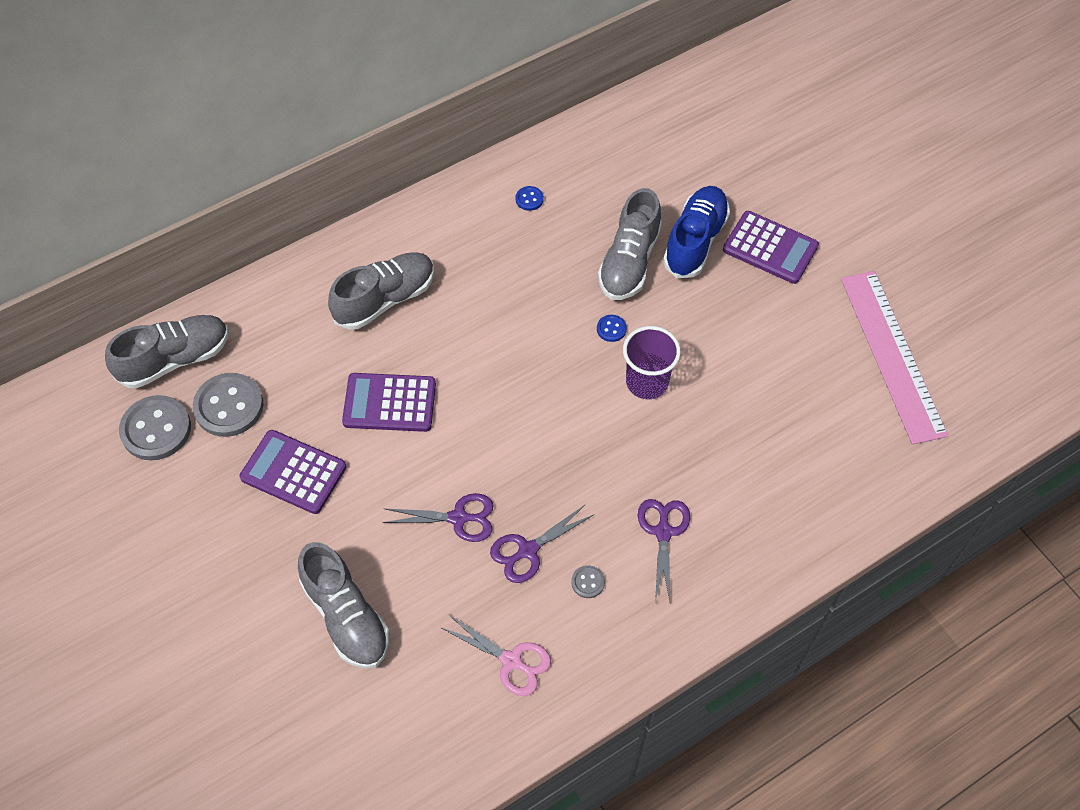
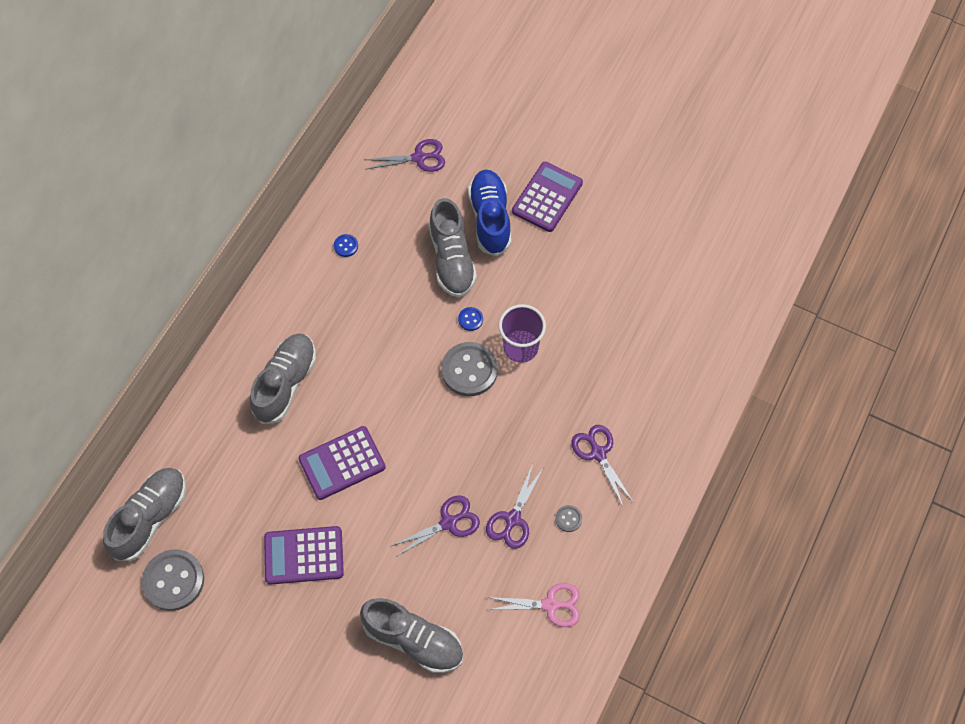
camera: 30 degrees left, 5 degrees up
(229, 406) = (219, 532): grey button -> grey button (469, 370)
(658, 150) = (419, 158): none -> purple scissors
(770, 248) = (547, 197): purple calculator -> purple calculator turned 60 degrees counterclockwise
(892, 355) = (678, 238): pink ruler -> none

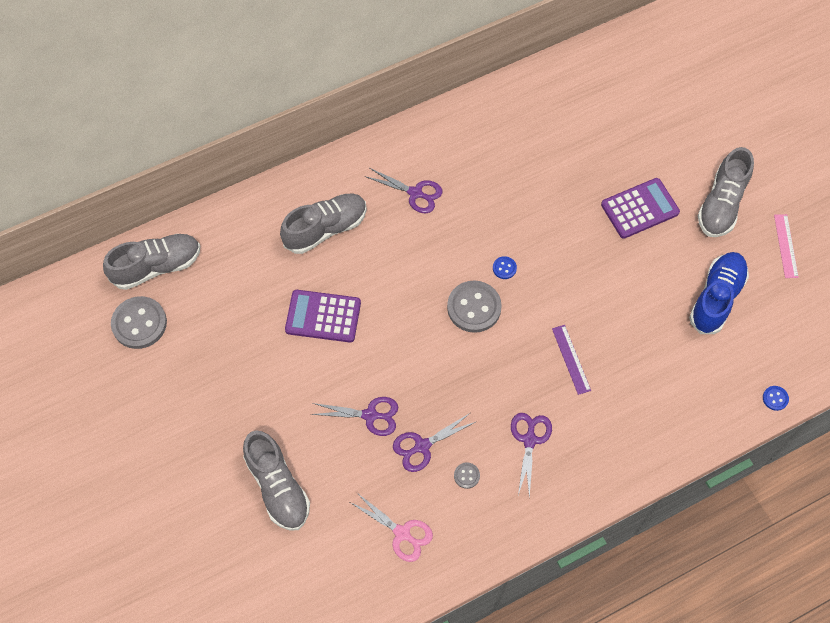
camera: 35 degrees right, 0 degrees up
(304, 555) = (244, 367): purple calculator -> none
(346, 246) = (448, 151): blue button -> blue button (775, 398)
(419, 158) = (557, 116): purple scissors -> purple scissors (415, 193)
(451, 259) = (524, 212): grey shoe -> grey shoe (721, 204)
(490, 219) = (579, 198): blue shoe -> blue shoe (716, 298)
(520, 347) = (528, 315): purple cup -> none
(583, 362) = (571, 359): none -> purple ruler
(686, 157) = (786, 246): none -> pink ruler

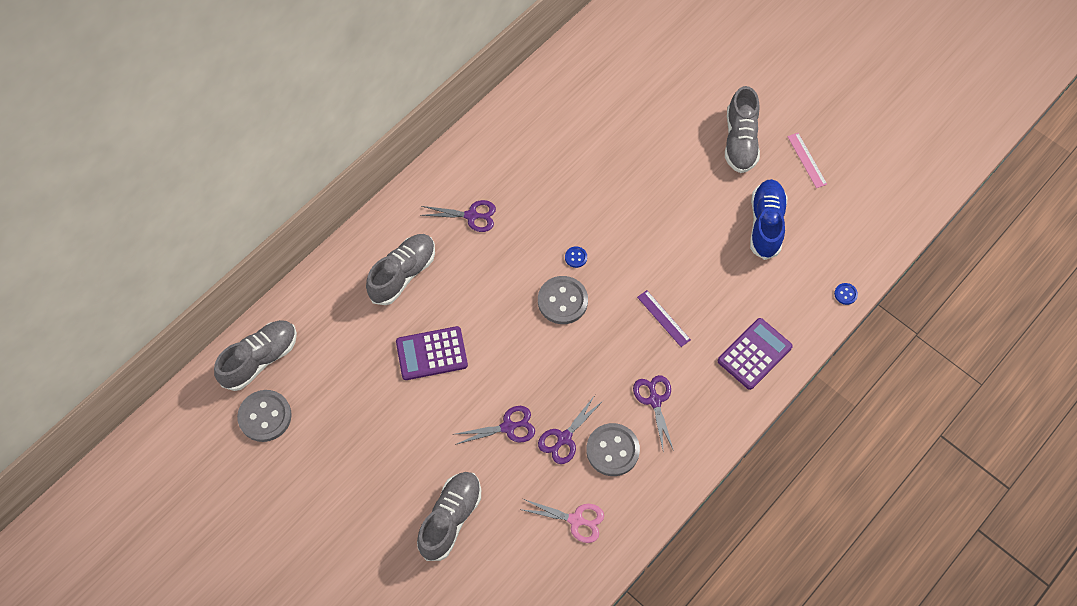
camera: 20 degrees left, 0 degrees up
(278, 487) = (450, 519): grey shoe -> grey shoe turned 105 degrees counterclockwise
(466, 475) = (612, 450): grey button -> grey button, size x2.21
(640, 209) = (673, 167): purple calculator -> purple calculator (754, 354)

